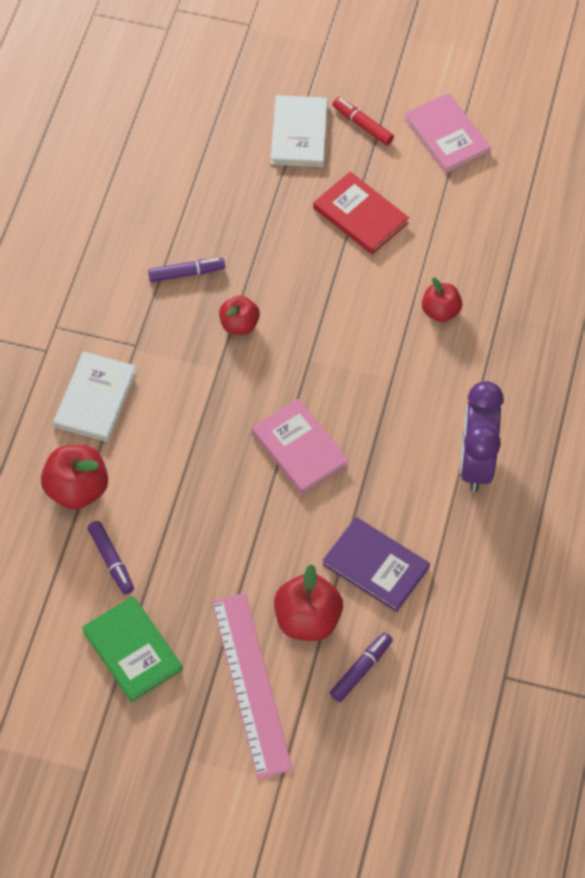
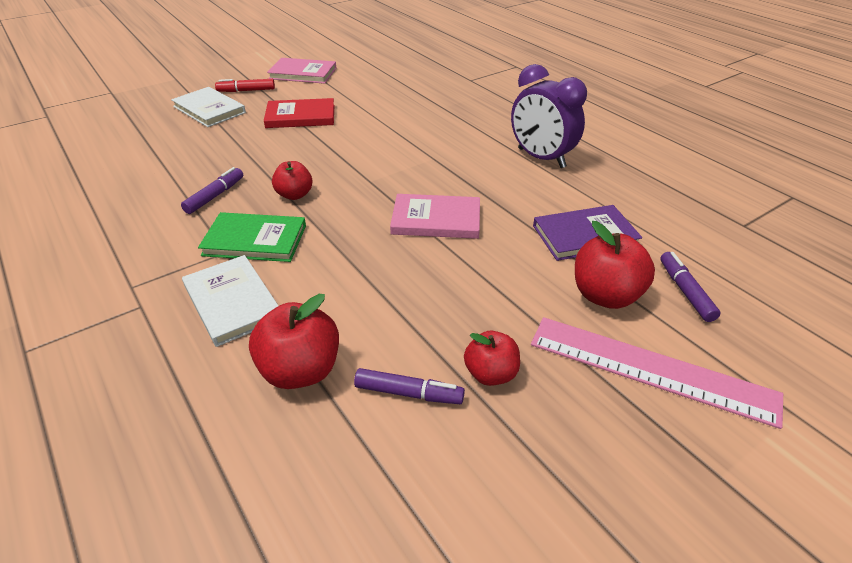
camera: 50 degrees left, 20 degrees down
(132, 650) = (534, 442): green book -> green book (255, 240)
(440, 311) = (411, 122): red apple -> red apple (490, 374)

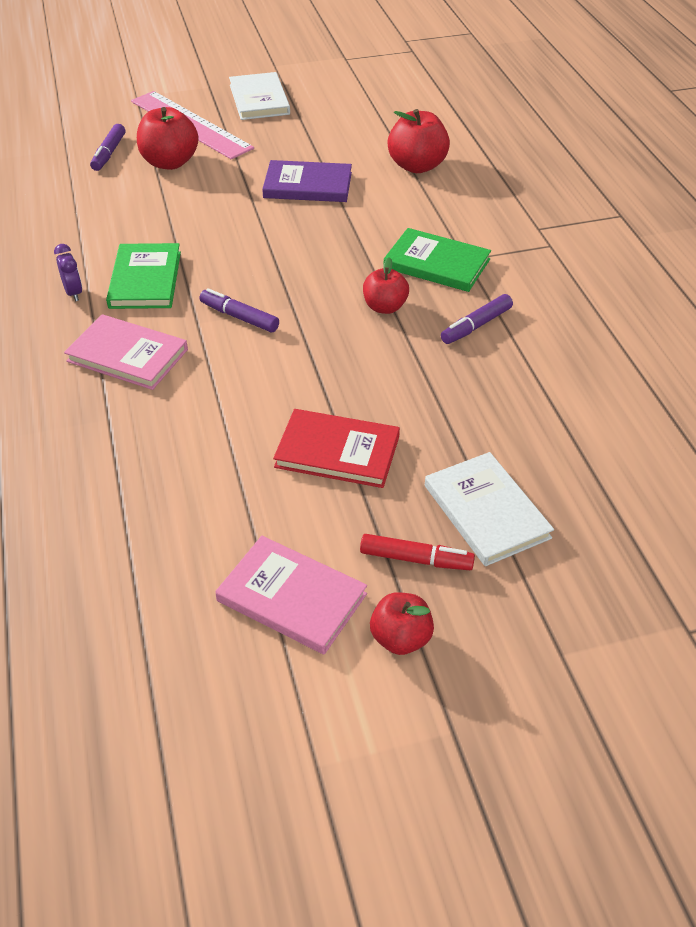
camera: 160 degrees left, 5 degrees up
(232, 302) = (462, 216): white book -> white book (259, 99)
(409, 393) = (351, 143): purple marker -> purple marker (239, 317)
(436, 220) = (252, 246): pink book -> pink book (127, 355)
(490, 374) = (293, 141): red apple -> red apple (400, 638)
(499, 176) = (145, 280): none -> green book
(541, 158) = (74, 293): purple clock -> purple clock, size x0.44
(585, 235) = (132, 204): purple book -> purple book (308, 185)

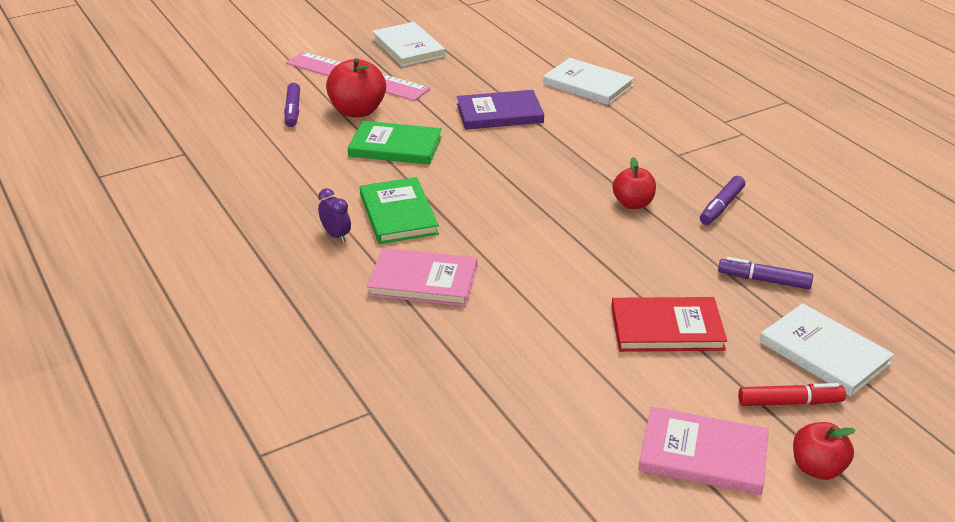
camera: 15 degrees left, 10 degrees down
(239, 317) = (507, 232): purple marker -> purple marker (763, 280)
(417, 166) = (588, 85): red apple -> white book
(436, 264) = (655, 162): green book -> green book (395, 146)

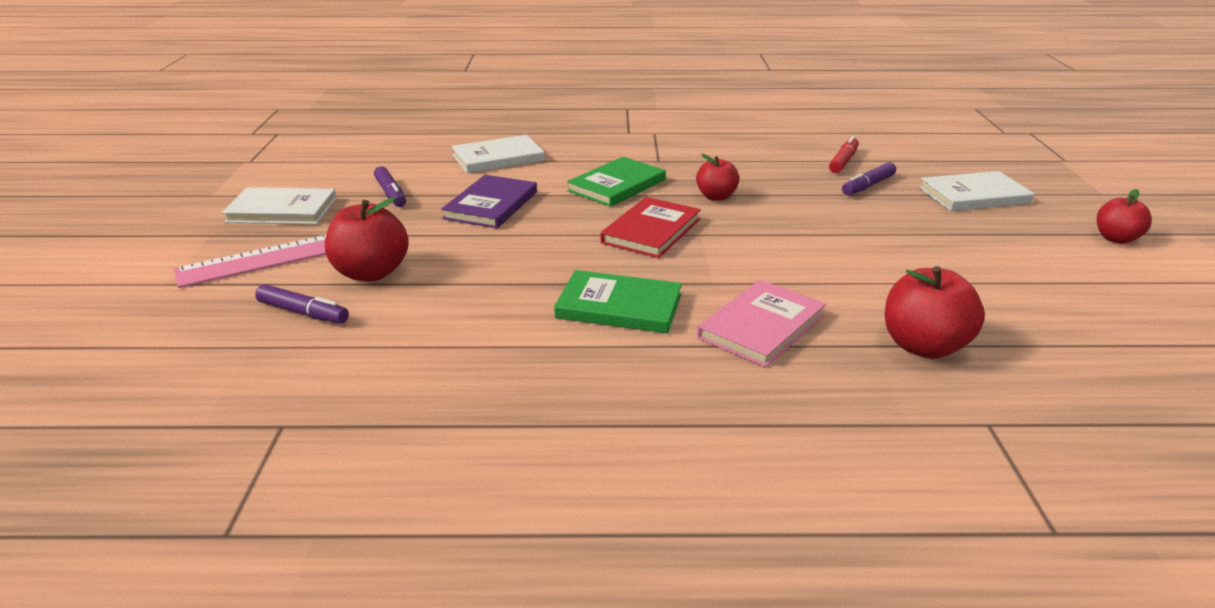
camera: 60 degrees left, 5 degrees down
(336, 235) = (625, 356): purple clock -> none
(395, 146) = (480, 272): green book -> green book (617, 185)
(459, 364) = (923, 346): none -> red apple
(666, 328) = (913, 237): red book -> red book (651, 231)
(703, 455) = (1094, 273): pink book -> none
(721, 207) = (753, 169): purple marker -> purple marker (391, 194)
(790, 402) = (1032, 224): red marker -> red marker (843, 161)

